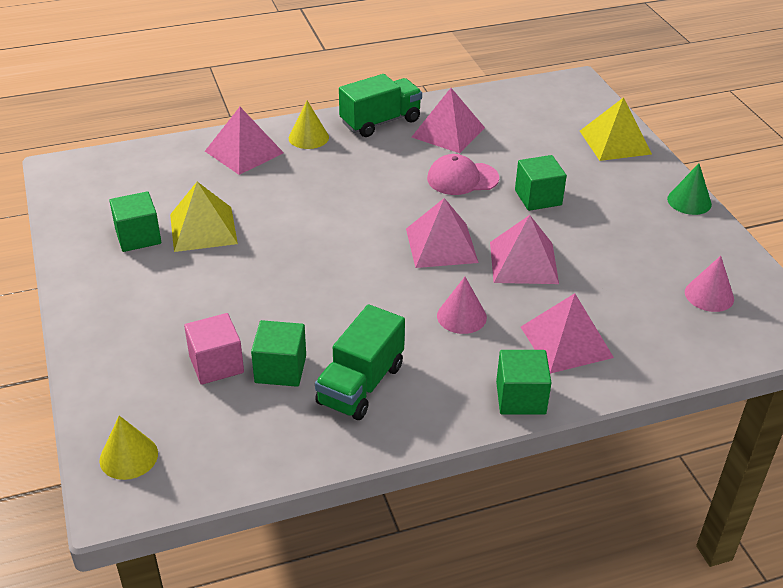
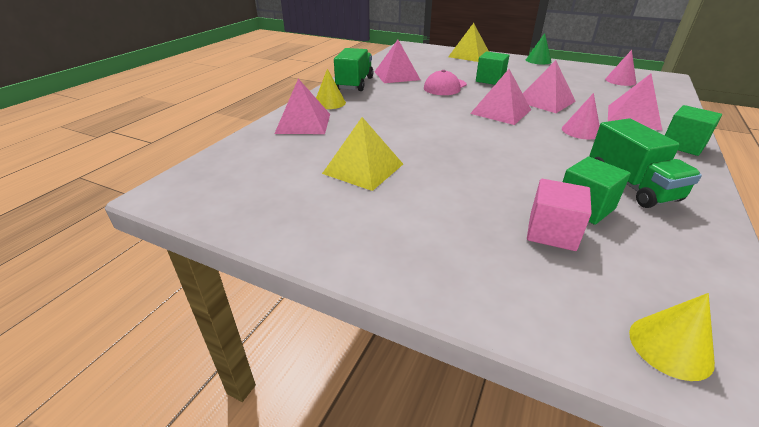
camera: 45 degrees left, 5 degrees down
(138, 237) = (326, 197): green cube -> none

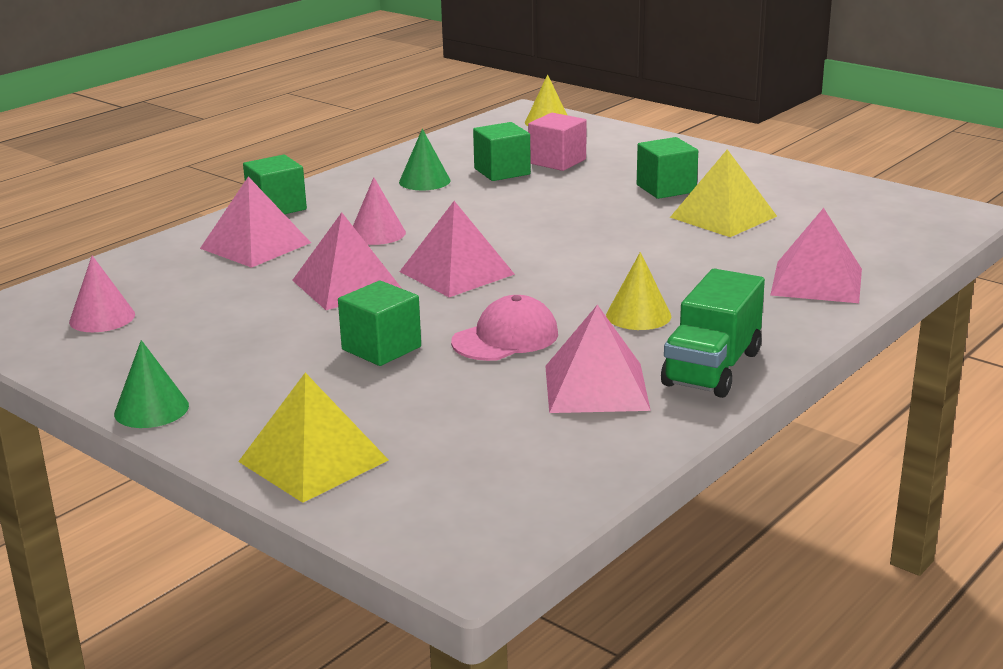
camera: 165 degrees left, 10 degrees down
(329, 103) = (772, 319): yellow cone -> yellow cone (638, 315)
(420, 198) = (666, 188): none -> green cube
(631, 185) = (424, 181): green truck -> green cone

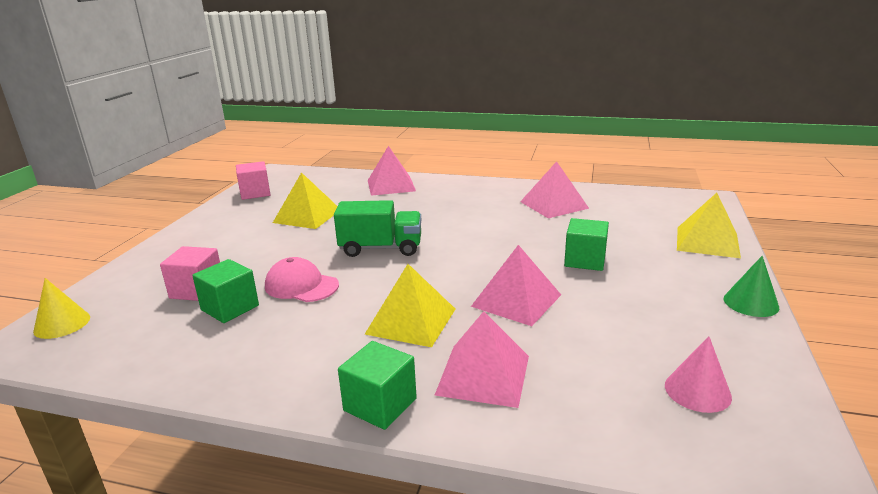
camera: 115 degrees left, 0 degrees up
(377, 233) = (411, 321): pink cone -> yellow pyramid
(424, 181) = (267, 339): green cone -> none
(456, 273) = (459, 268): pink pyramid -> none
(505, 338) = (530, 233): pink cap -> pink cap (301, 286)
(638, 315) = (468, 211): yellow cone -> none
(666, 188) = (258, 239): green cube -> none
(712, 368) = (507, 189): green truck -> green truck (381, 248)
(853, 195) = (255, 193): none -> pink cube

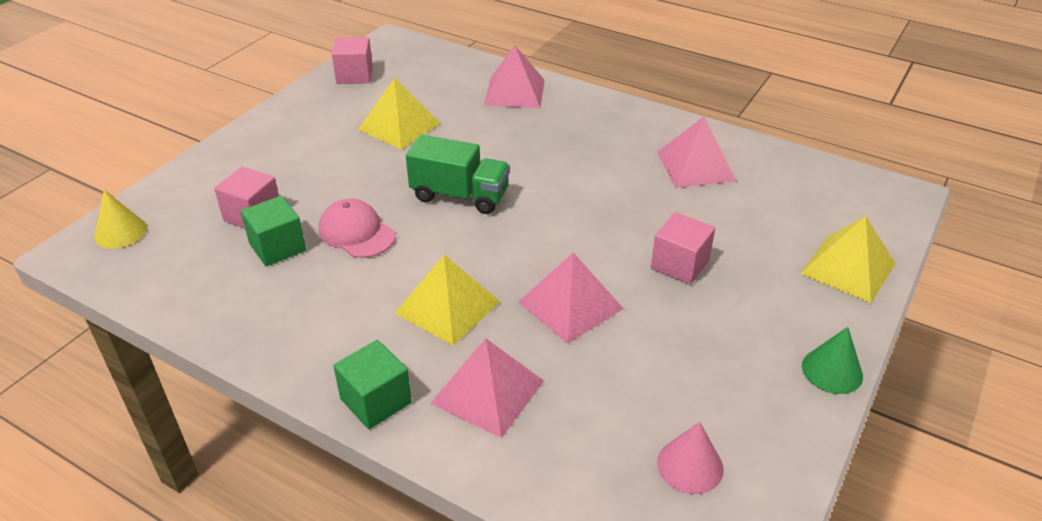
camera: 15 degrees right, 15 degrees up
(585, 260) = (679, 265): green cube -> pink cube

